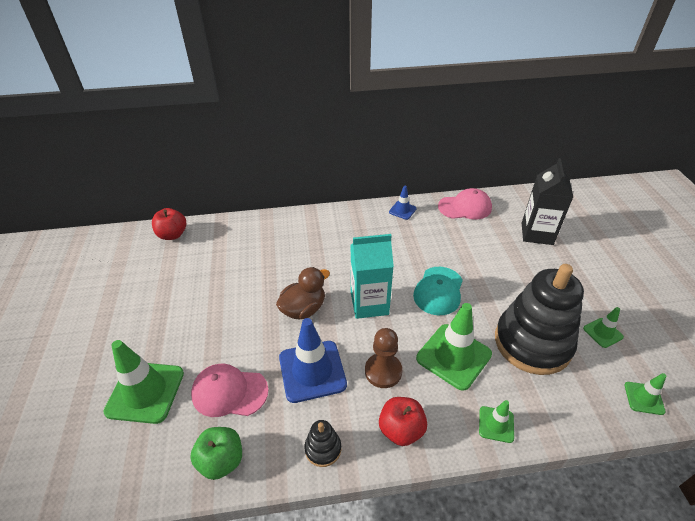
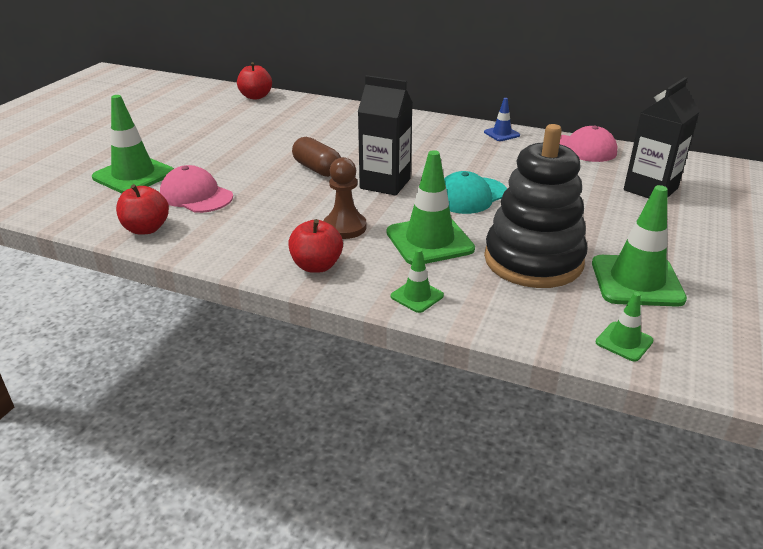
camera: 30 degrees right, 10 degrees down
(221, 461) = (146, 229): green apple -> red apple
(303, 309) = (317, 169): brown duck -> brown capsule
(312, 371) = (279, 206): blue traffic cone -> none
(323, 449) = (233, 251): black stacking toy -> none
(369, 304) = (385, 183): turquoise carton -> black carton
(602, 333) = (636, 281): green traffic cone -> green traffic cone, size x1.97

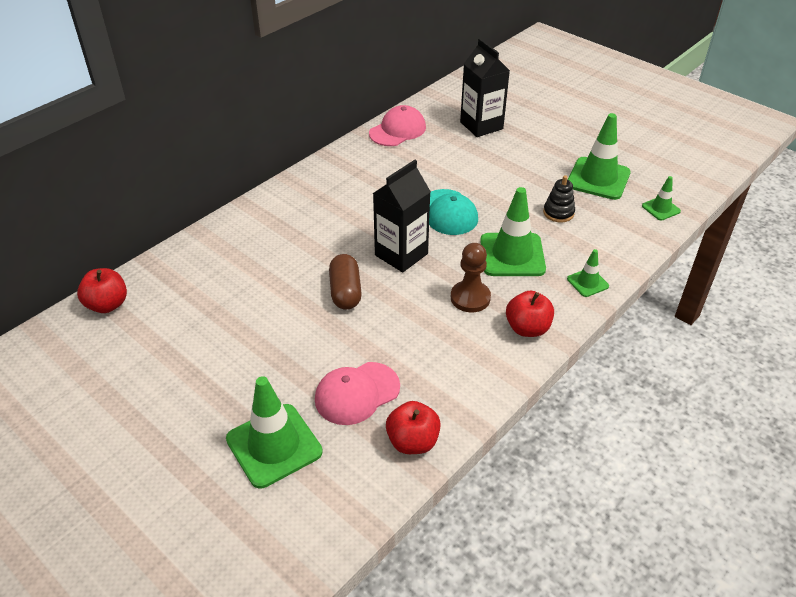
camera: 70 degrees left, 10 degrees up
(317, 169) = (345, 292): brown capsule -> brown capsule turned 75 degrees counterclockwise
(501, 134) = (342, 160): blue traffic cone -> none
(533, 260) = (558, 213): black stacking toy -> black stacking toy, size x0.41

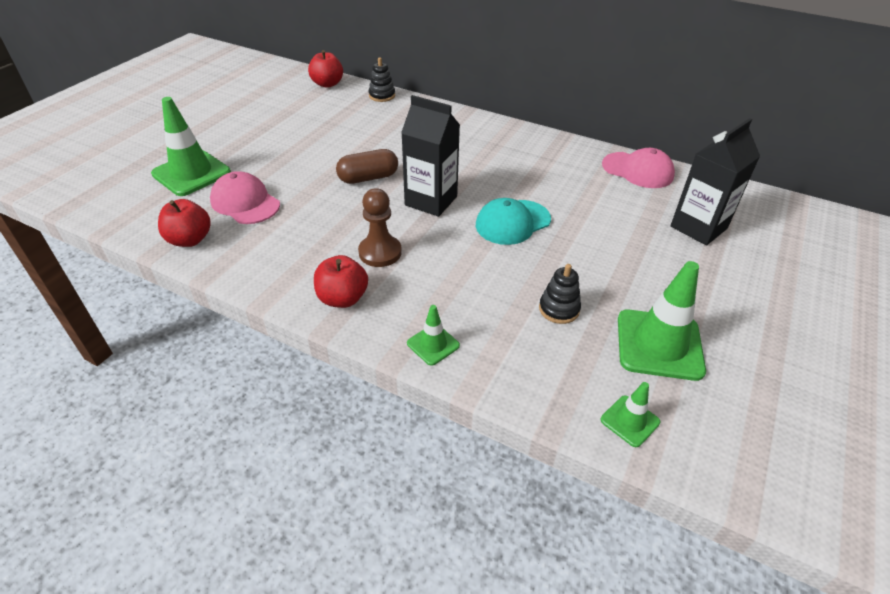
camera: 75 degrees right, 0 degrees up
(171, 260) = (382, 96): none -> black stacking toy
(512, 255) = (460, 276): green traffic cone -> none

